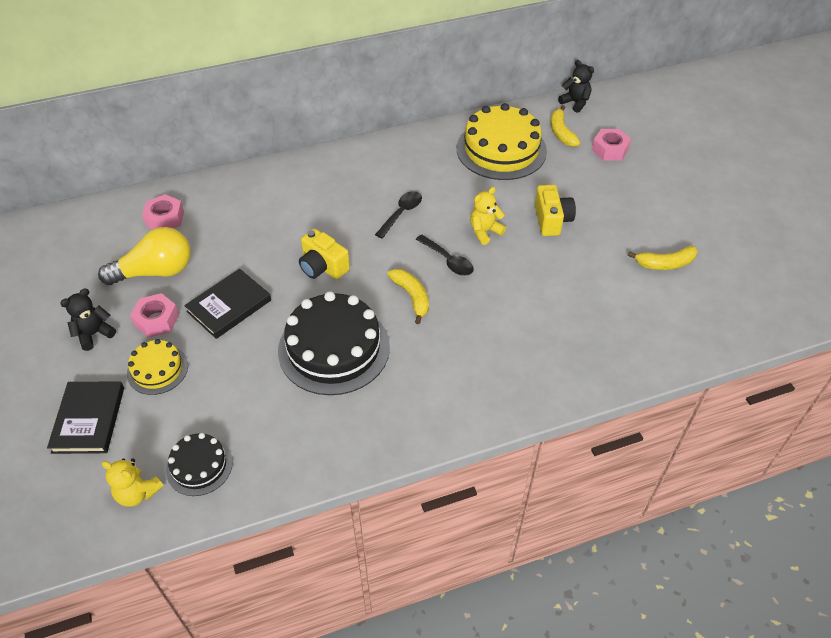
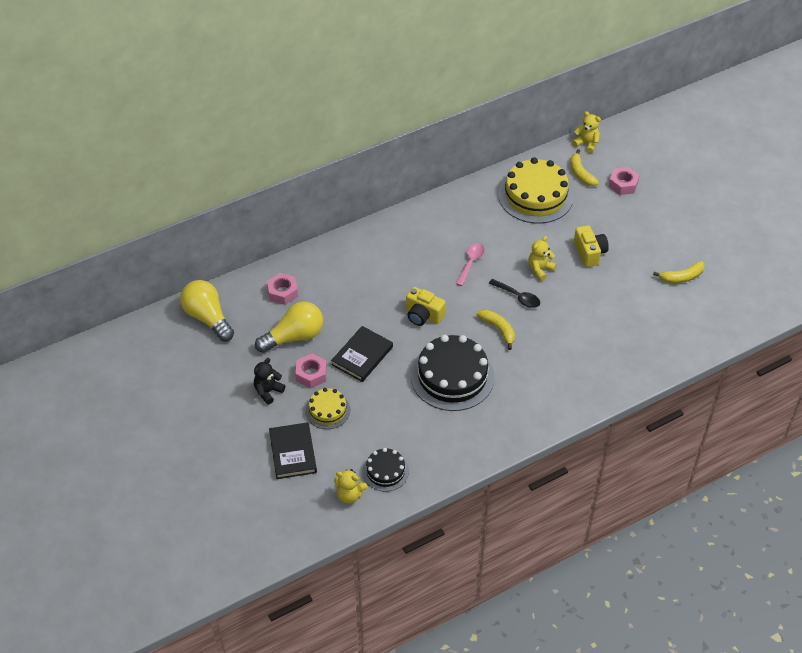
camera: 10 degrees left, 0 degrees up
(65, 236) = (208, 318): none -> yellow light bulb
(401, 213) = (470, 263): black spoon -> pink spoon
(575, 103) = (586, 144): black teddy bear -> yellow teddy bear

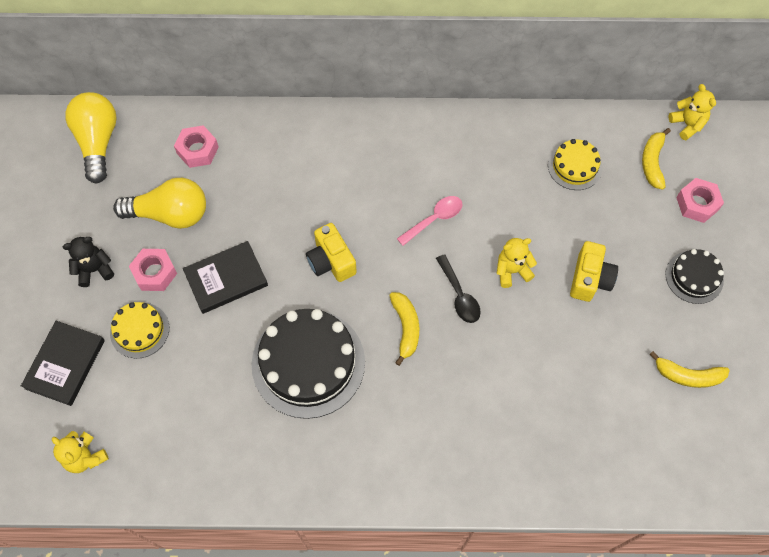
camera: 30 degrees right, 15 degrees up
(385, 471) = (146, 449): black cake -> black cake (694, 277)
(535, 196) = (574, 166): yellow cake -> yellow cake, size x0.53

